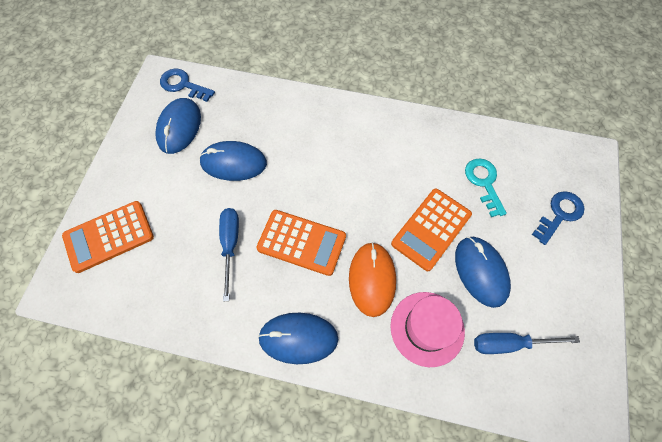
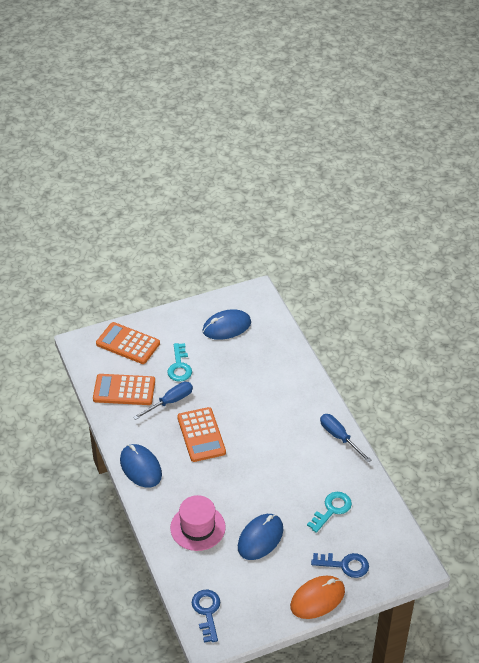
camera: 55 degrees right, 20 degrees down
(183, 85) = (259, 308): blue key -> blue key (207, 612)
(190, 204) = (179, 366): none -> turquoise key
(233, 163) = (226, 369): blue mouse -> none
(372, 279) = (207, 483): orange mouse -> orange mouse (317, 599)
(431, 229) = (268, 497): orange calculator -> orange calculator (124, 390)
(510, 343) = (222, 575): blue screwdriver -> blue screwdriver (339, 437)

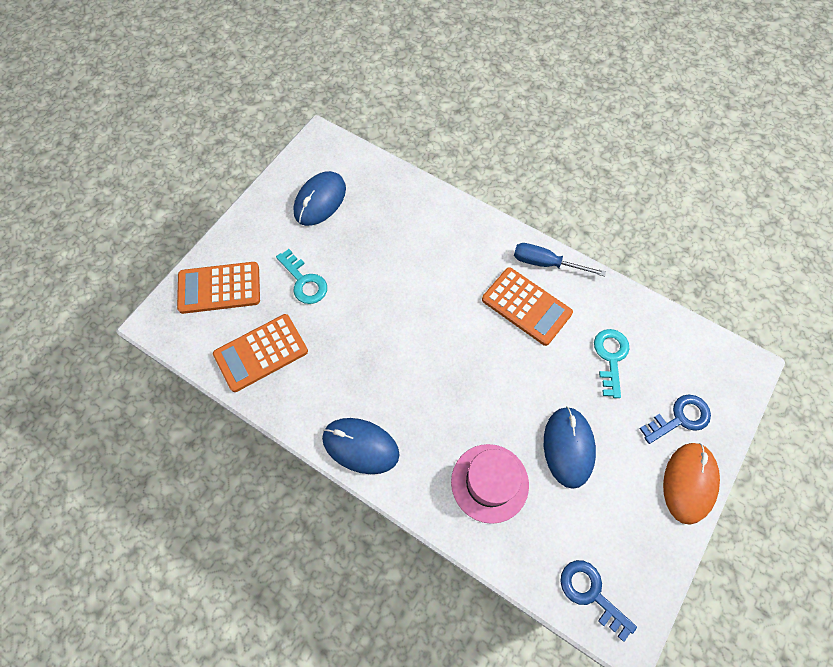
camera: 35 degrees left, 20 degrees up
(170, 402) = (328, 334): blue screwdriver -> none
(201, 435) = (397, 355): orange calculator -> orange calculator (526, 306)

